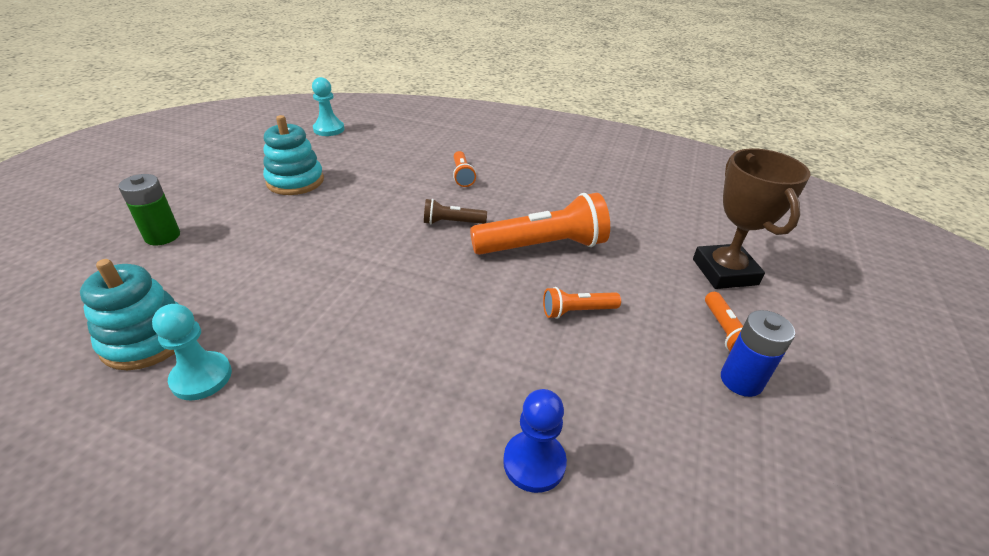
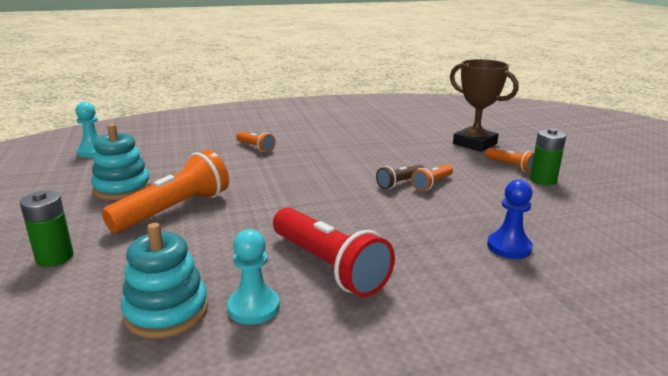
camera: 35 degrees left, 15 degrees down
(319, 367) = (328, 266): none -> red flashlight
(452, 222) = (291, 171): brown flashlight -> brown flashlight (400, 183)
(542, 246) = (367, 164): orange flashlight -> orange flashlight (174, 210)
(741, 380) = (543, 180): blue battery -> green battery

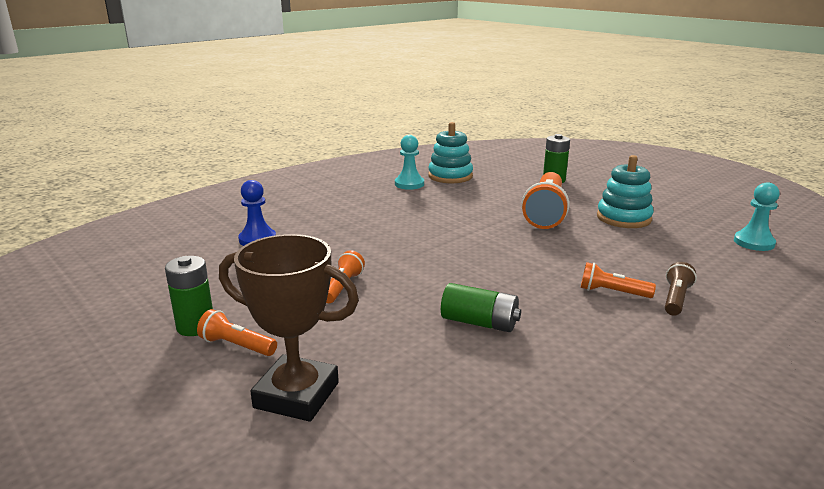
camera: 155 degrees right, 0 degrees up
(328, 266) = (387, 205): red flashlight -> none
(356, 150) = (479, 322): none -> green battery
(400, 183) = (380, 279): brown flashlight -> brown flashlight (676, 299)

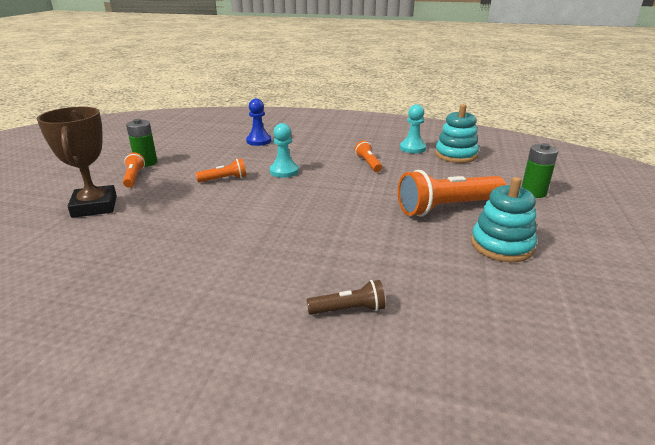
camera: 55 degrees right, 5 degrees up
(479, 322) = (217, 232): green battery -> none
(612, 292) = (324, 273): orange flashlight -> orange flashlight (368, 163)
(754, 242) = (575, 342): turquoise pawn -> turquoise pawn (284, 171)

